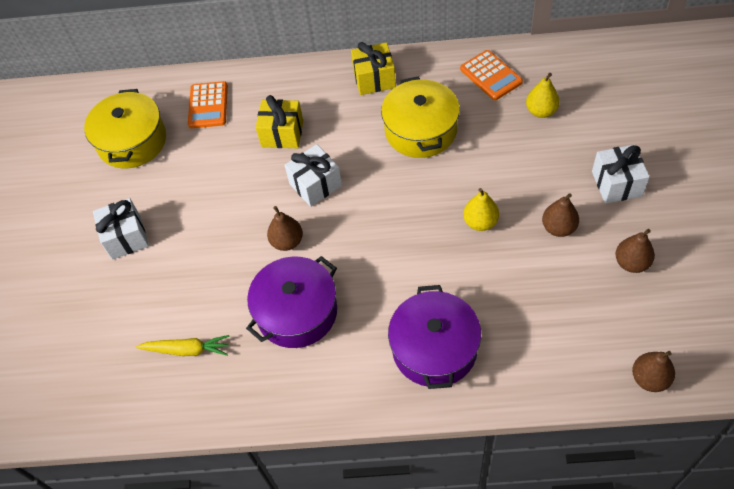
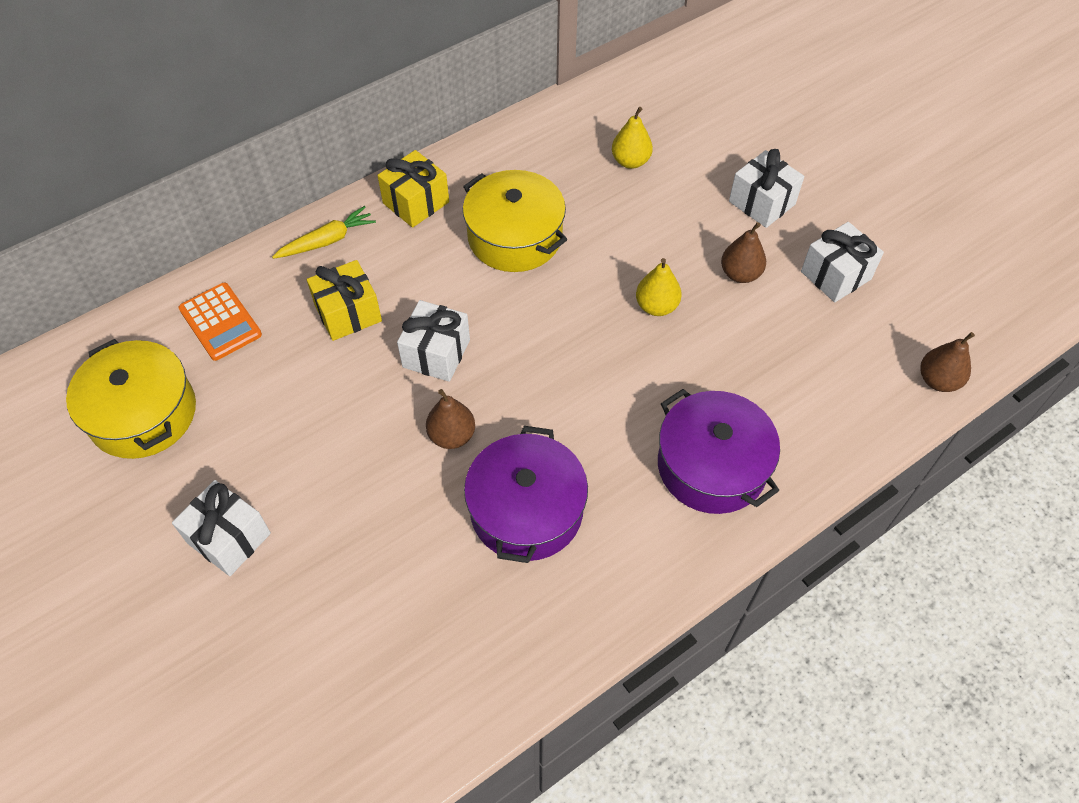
camera: 40 degrees left, 0 degrees up
(187, 350) = (422, 631): yellow carrot -> yellow carrot (327, 241)
(491, 75) = (548, 145): orange calculator -> none
(631, 263) = (835, 275): brown pear -> white gift

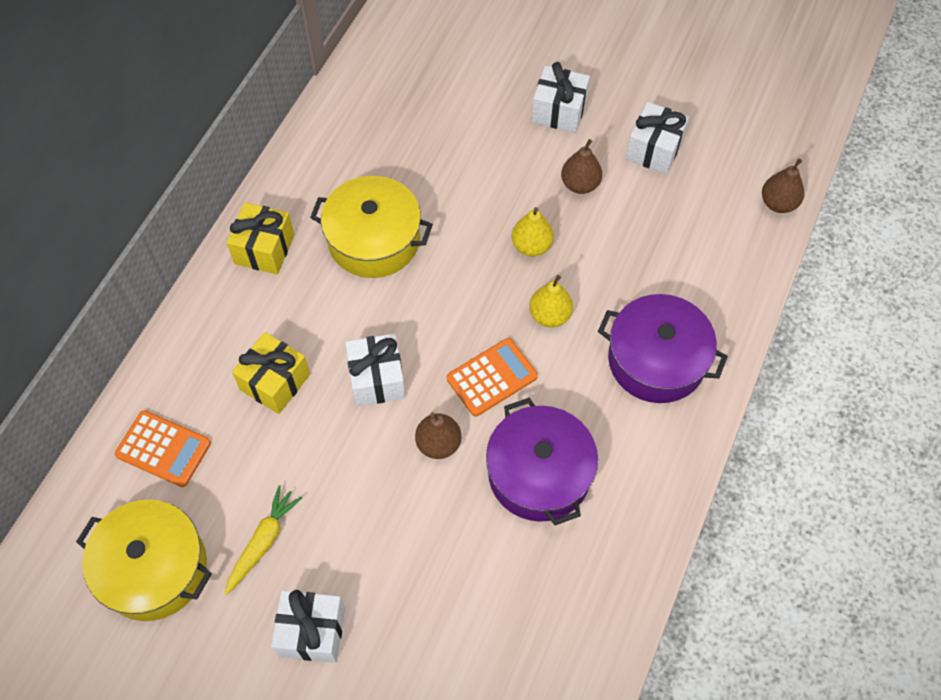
camera: 30 degrees left, 5 degrees up
(327, 241) = (208, 324): yellow carrot -> yellow carrot (263, 542)
(540, 403) = (492, 377): none -> orange calculator
(630, 161) = (427, 122): yellow pear -> yellow pear (550, 315)

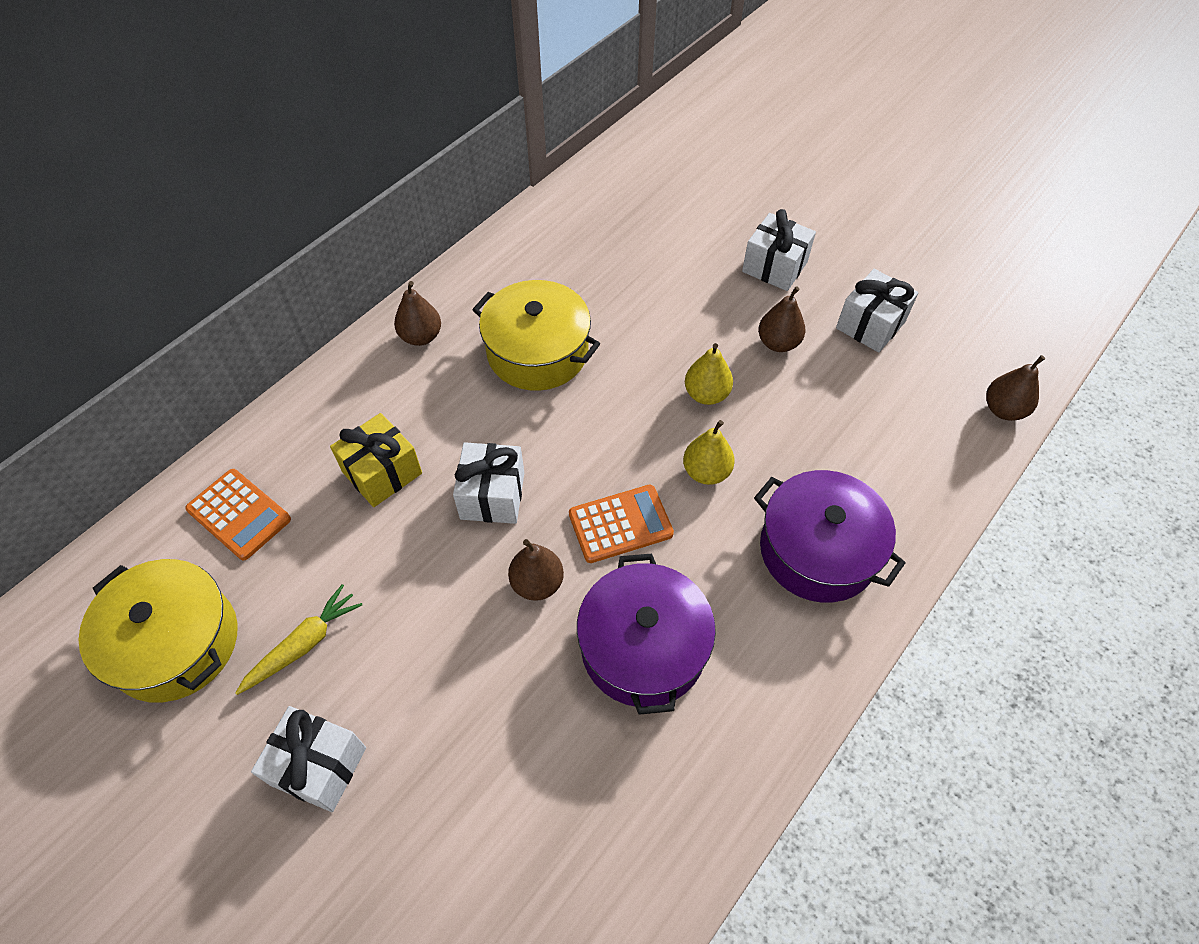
camera: 15 degrees right, 5 degrees down
(264, 249) = (421, 336): yellow gift -> brown pear

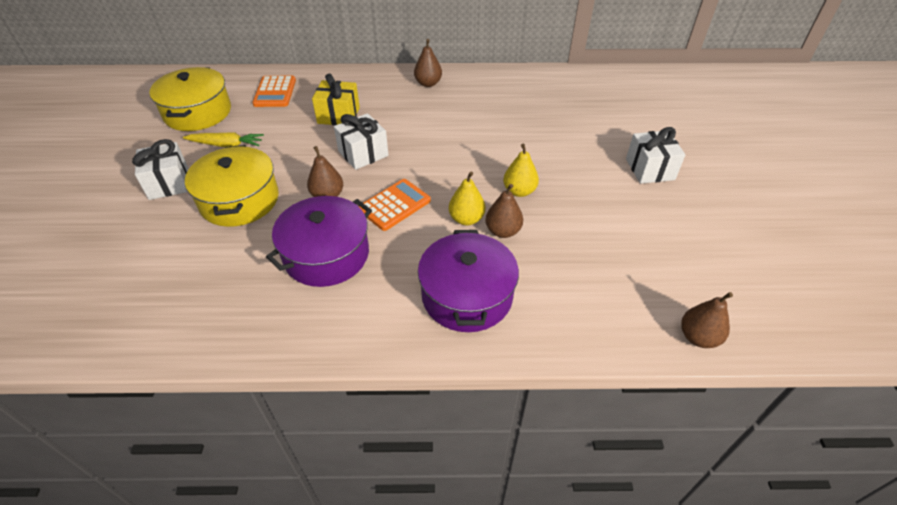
camera: 50 degrees right, 10 degrees down
(537, 352) = (466, 120): yellow pot -> yellow pot (239, 200)
(620, 524) = (394, 205): orange calculator -> orange calculator turned 75 degrees counterclockwise
(778, 343) = (595, 200): brown pear -> brown pear (503, 231)
(870, 325) = (669, 232): white gift -> none

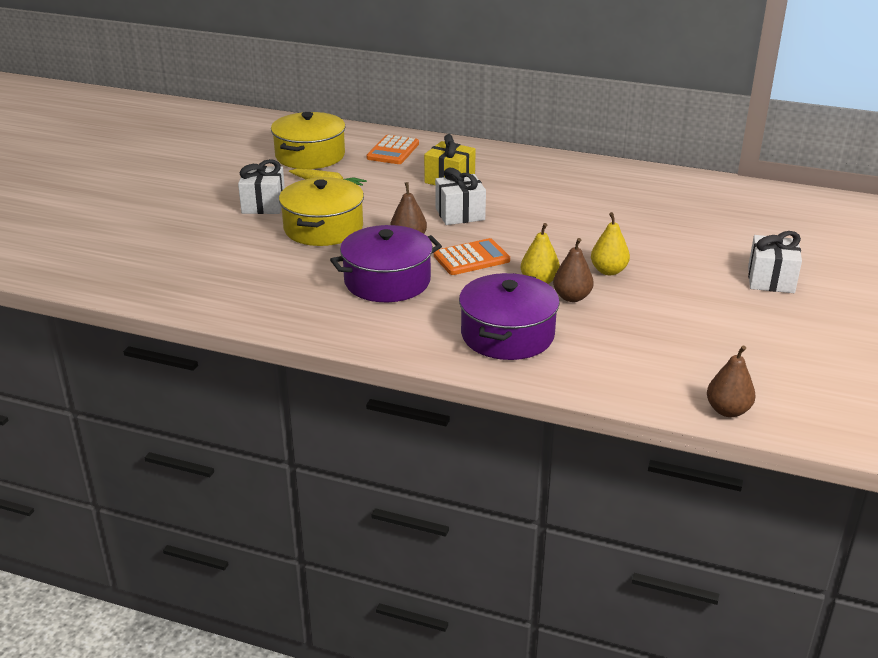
camera: 20 degrees right, 15 degrees down
(428, 83) = (560, 168): brown pear -> none

